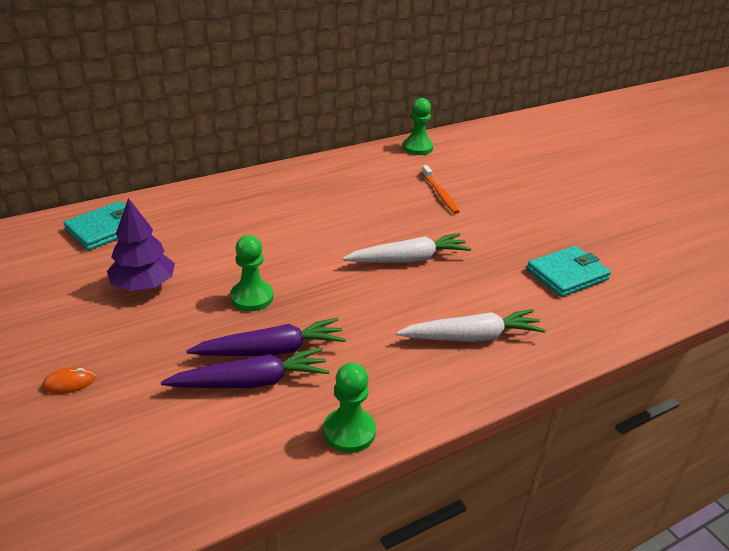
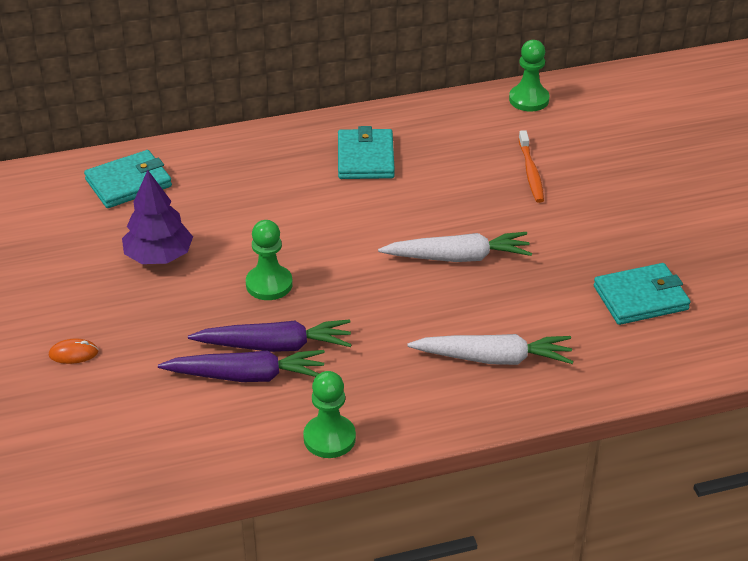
camera: 15 degrees right, 5 degrees up
(307, 194) = (365, 158): none -> turquoise wallet

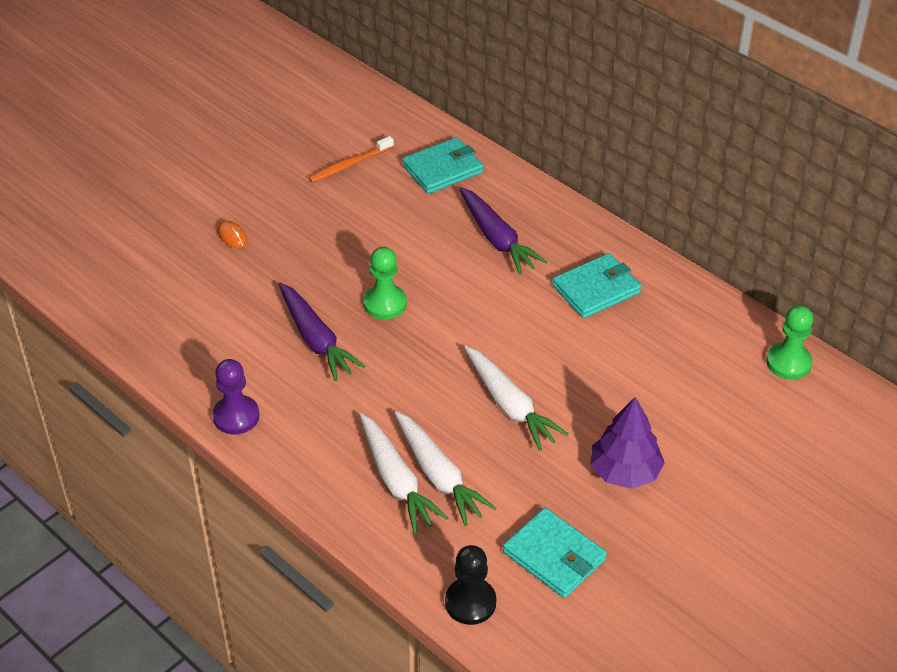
camera: 60 degrees right, 5 degrees up
(128, 183) = (443, 169): turquoise wallet -> turquoise wallet turned 60 degrees counterclockwise
(159, 256) = (370, 227): purple tree -> purple tree (625, 471)
(247, 376) = (272, 339): purple carrot -> purple carrot (497, 239)
(329, 438) = (236, 416): green pawn -> purple pawn
(506, 330) = (439, 475): none -> white carrot
(531, 172) = (675, 407): orange toothbrush -> orange toothbrush (350, 164)
(660, 365) = (470, 602): none -> black pawn

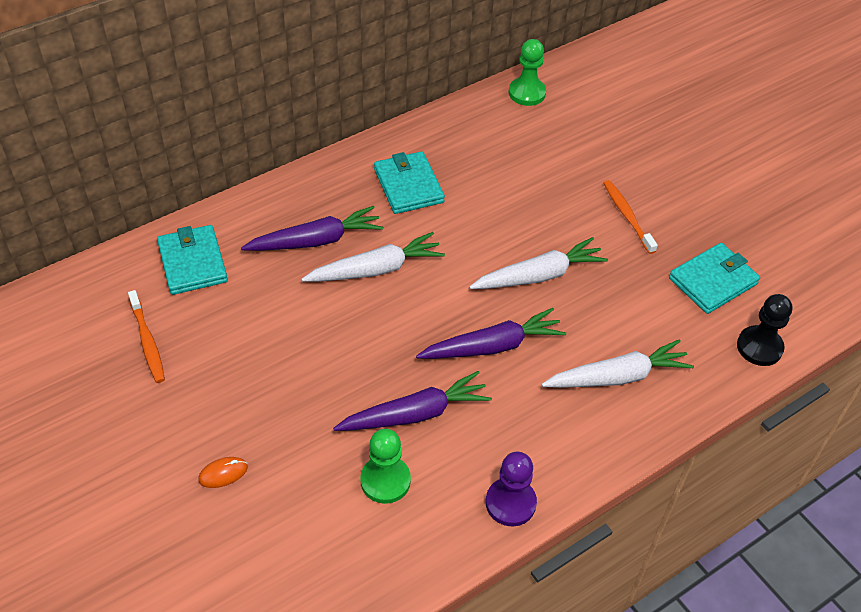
camera: 80 degrees left, 5 degrees up
(385, 304) = (380, 346): green pawn -> green pawn (385, 481)
(408, 382) = (493, 346): none -> purple carrot
(439, 475) = (615, 343): white carrot -> white carrot (376, 269)
(625, 471) = (627, 216): purple tree -> orange toothbrush

